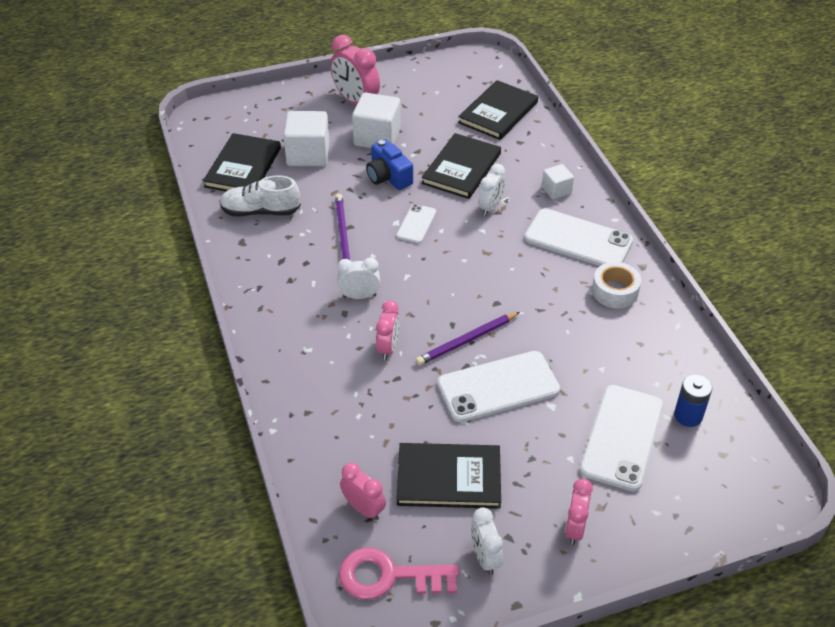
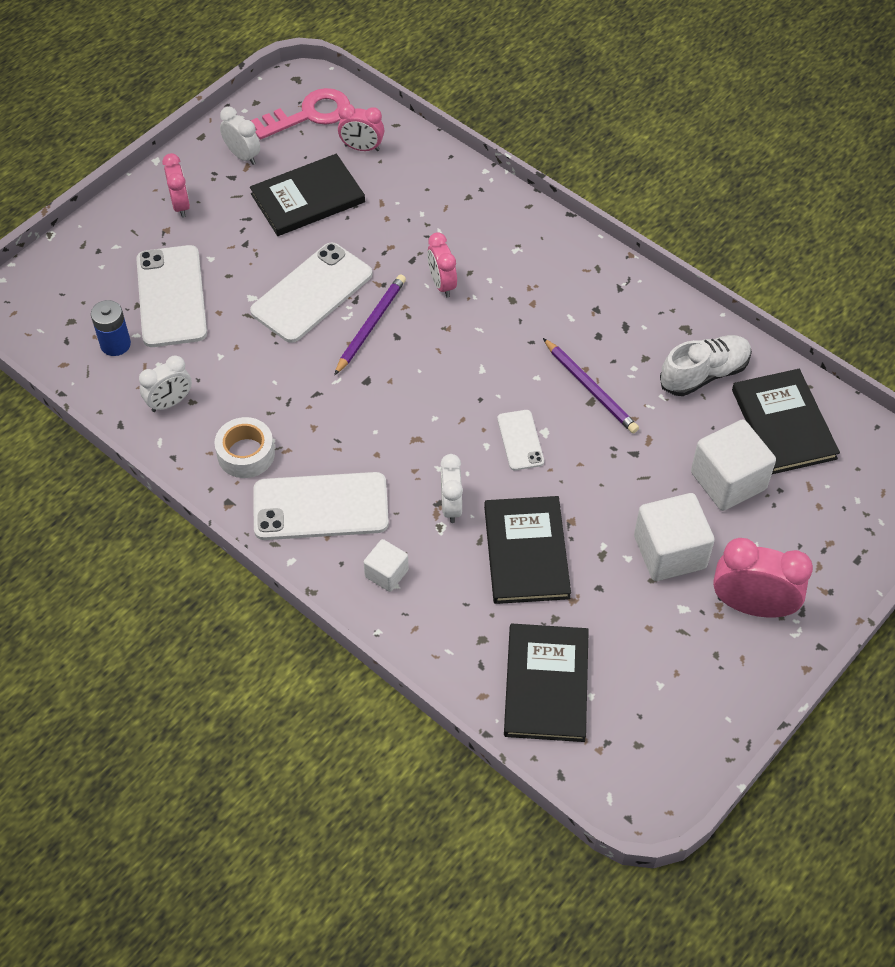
camera: 150 degrees right, 10 degrees up
(359, 296) = (512, 324): white clock -> white clock (170, 403)
(388, 177) = (604, 493): blue camera -> none

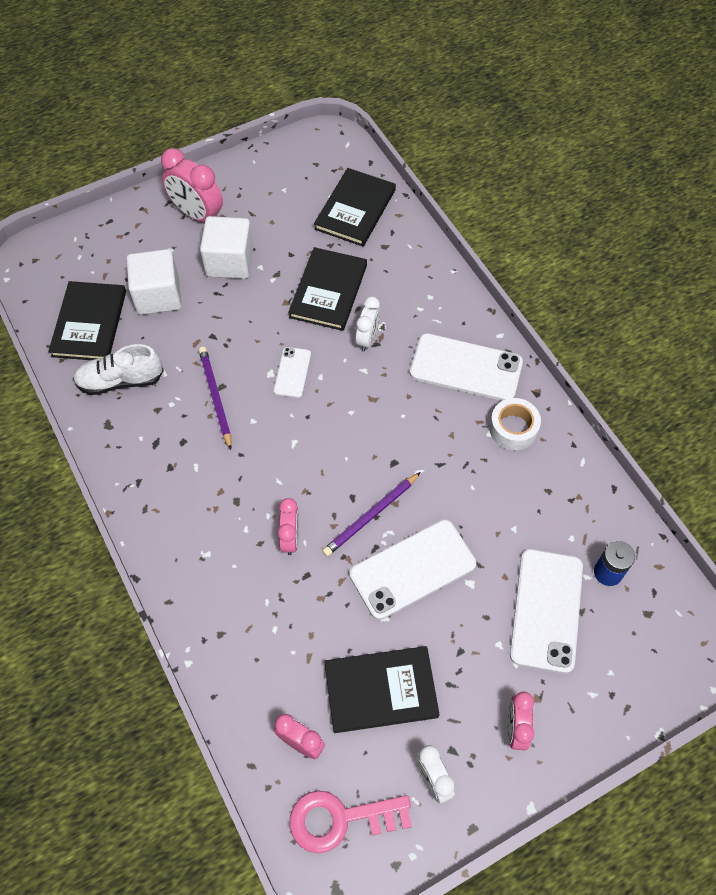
camera: 160 degrees left, 5 degrees up
(170, 403) = (567, 495): white clock -> none
(386, 573) = (433, 306): white cube -> none

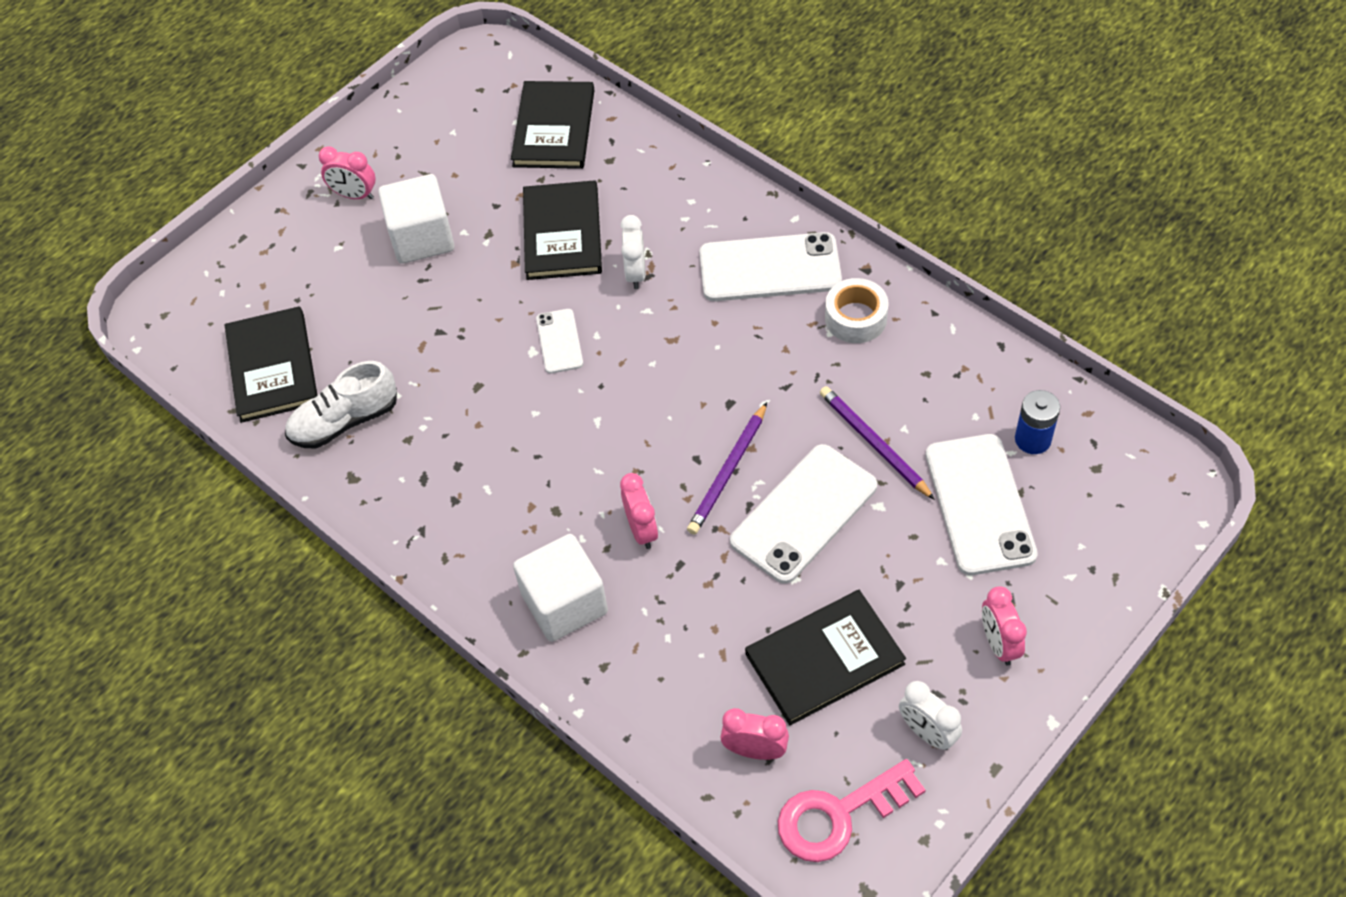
camera: 15 degrees left, 5 degrees down
(158, 296) = (347, 306): white cube -> white cube (564, 603)
(197, 214) = (354, 195): pink clock -> pink clock, size x0.62
(215, 397) = (475, 401): purple pencil -> purple pencil (874, 444)

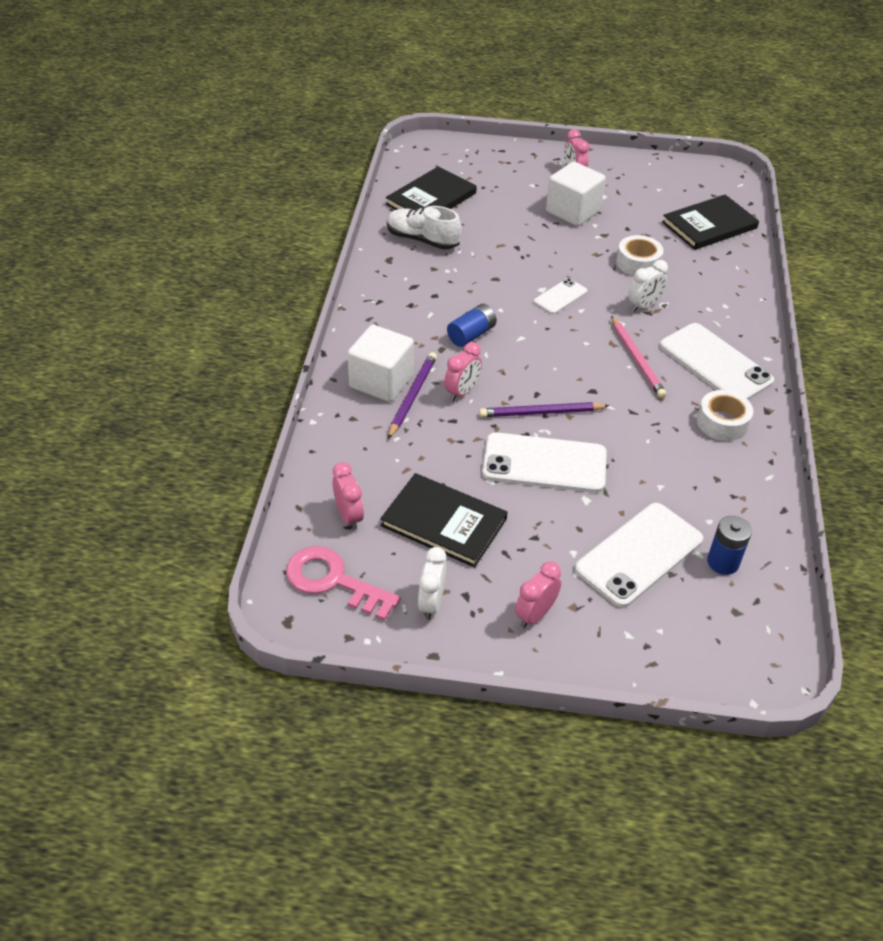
camera: 50 degrees right, 10 degrees down
(555, 467) = (471, 335): none -> blue battery
(562, 233) = (638, 263): black book -> white tape
(712, 333) = (637, 359): none -> pink pencil
(874, 444) = (632, 475): purple pencil -> purple pencil (412, 396)

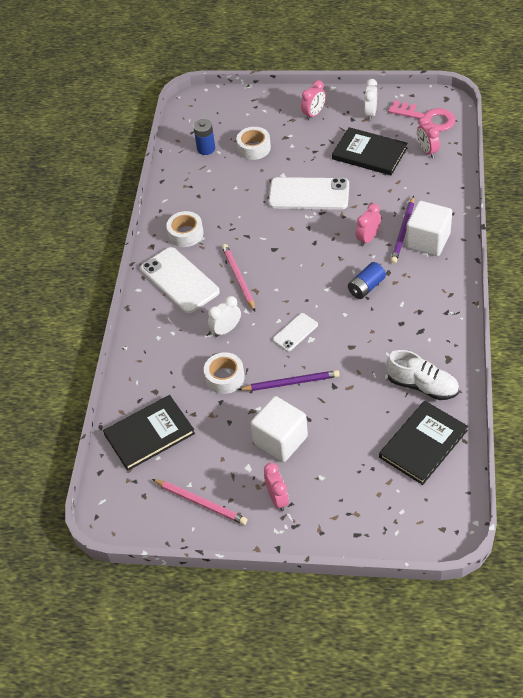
camera: 175 degrees left, 5 degrees up
(541, 413) = (311, 228): purple pencil -> purple pencil (291, 382)
(639, 554) = (254, 148): white phone -> white tape
(645, 177) = (201, 502): none -> pink pencil

